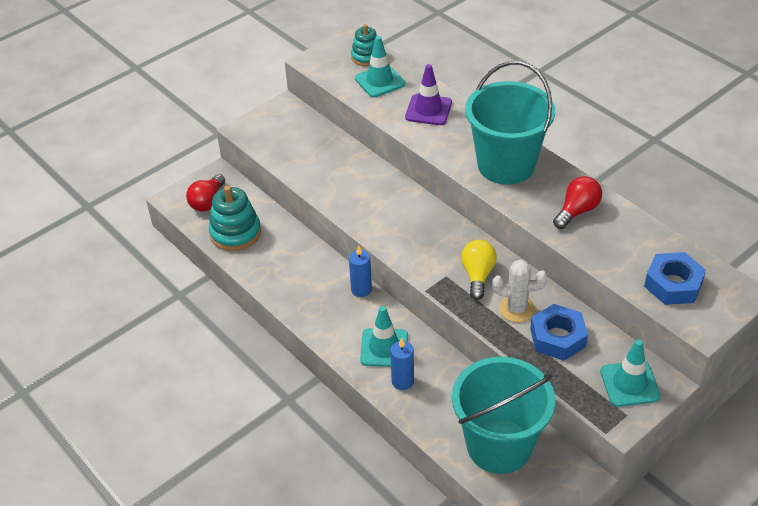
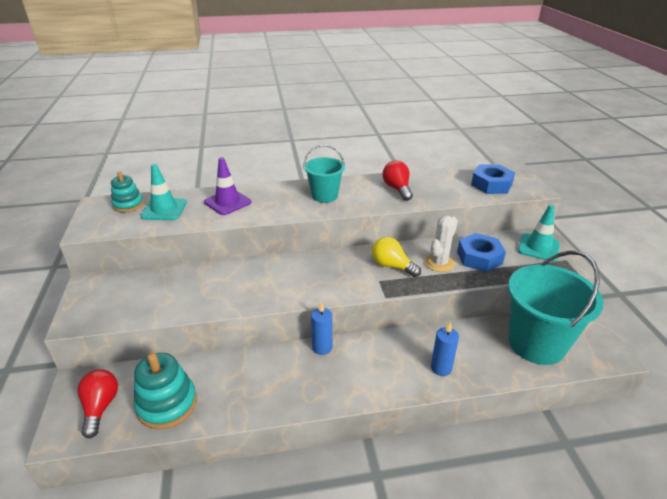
camera: 60 degrees left, 10 degrees down
(208, 202) = (100, 407): red light bulb -> red light bulb turned 150 degrees counterclockwise
(384, 348) = (397, 363): turquoise traffic cone -> none
(506, 165) = (324, 196): turquoise bucket -> turquoise bucket, size x0.56

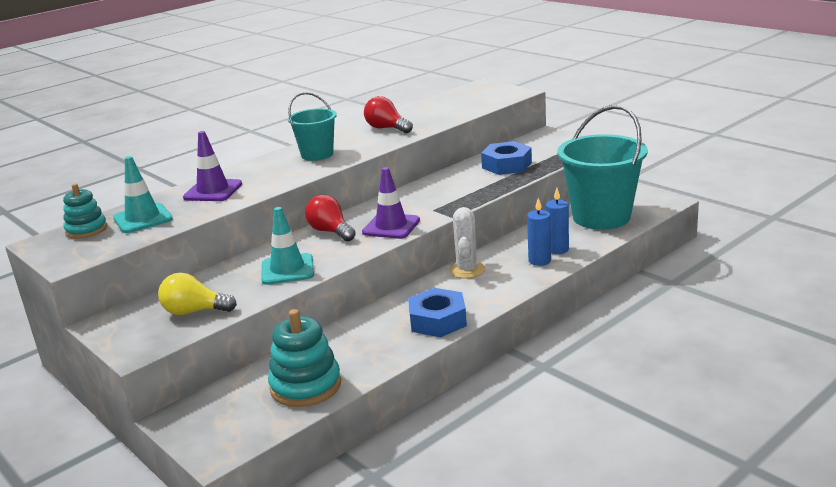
camera: 30 degrees left, 10 degrees down
(100, 407) = (233, 419): red light bulb -> red light bulb (330, 231)
(322, 347) = (415, 291): blue candle -> blue candle (557, 249)
(333, 284) = (391, 226): none -> purple traffic cone
(392, 266) = (433, 196): yellow light bulb -> yellow light bulb (194, 311)
(439, 263) = (475, 180): white cactus -> white cactus (467, 270)
(491, 184) = (474, 100): blue nut -> blue nut (437, 320)
(538, 247) = (550, 142): turquoise traffic cone -> turquoise traffic cone (287, 270)

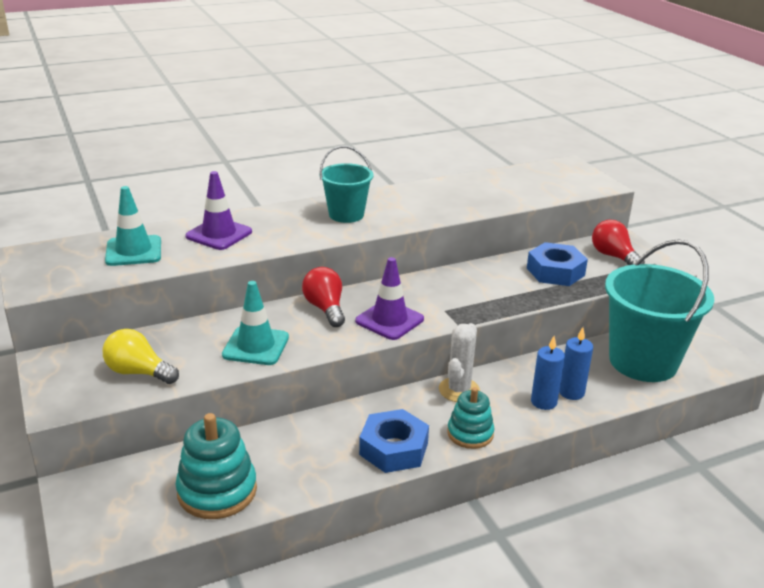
camera: 15 degrees right, 5 degrees up
(86, 230) = (76, 250): turquoise stacking toy -> turquoise stacking toy (470, 433)
(387, 128) = (436, 198): red light bulb -> red light bulb (613, 256)

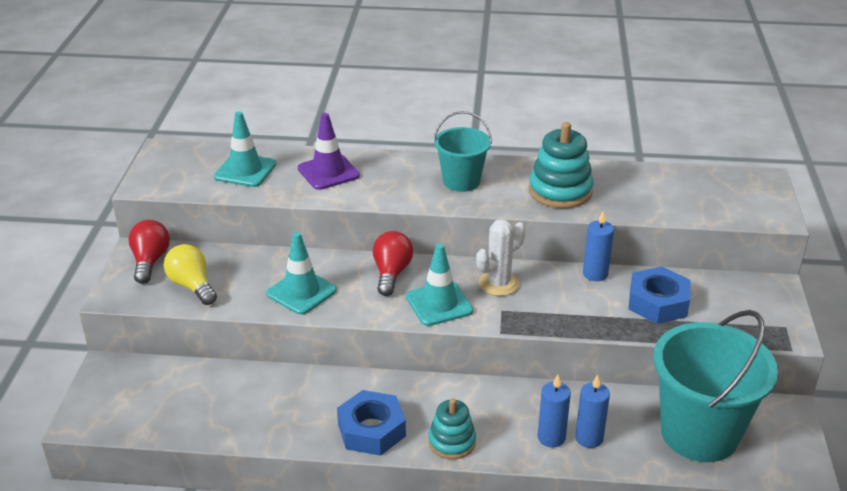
camera: 30 degrees right, 5 degrees up
(217, 491) = (202, 411): turquoise stacking toy -> turquoise stacking toy (560, 191)
(389, 320) = (439, 304): purple traffic cone -> turquoise traffic cone
(459, 390) = (479, 395): white cactus -> white cactus (498, 283)
(491, 264) = (595, 274): none -> blue candle
(613, 256) = (743, 304): red light bulb -> red light bulb (150, 261)

